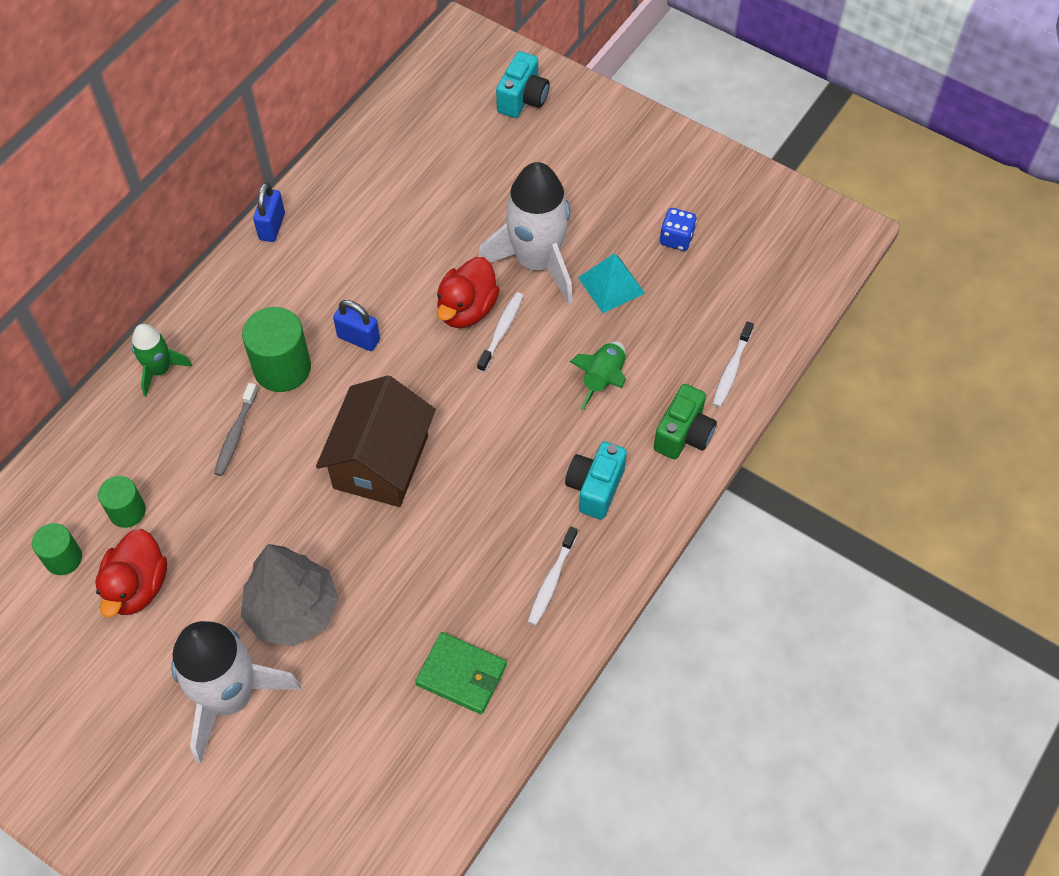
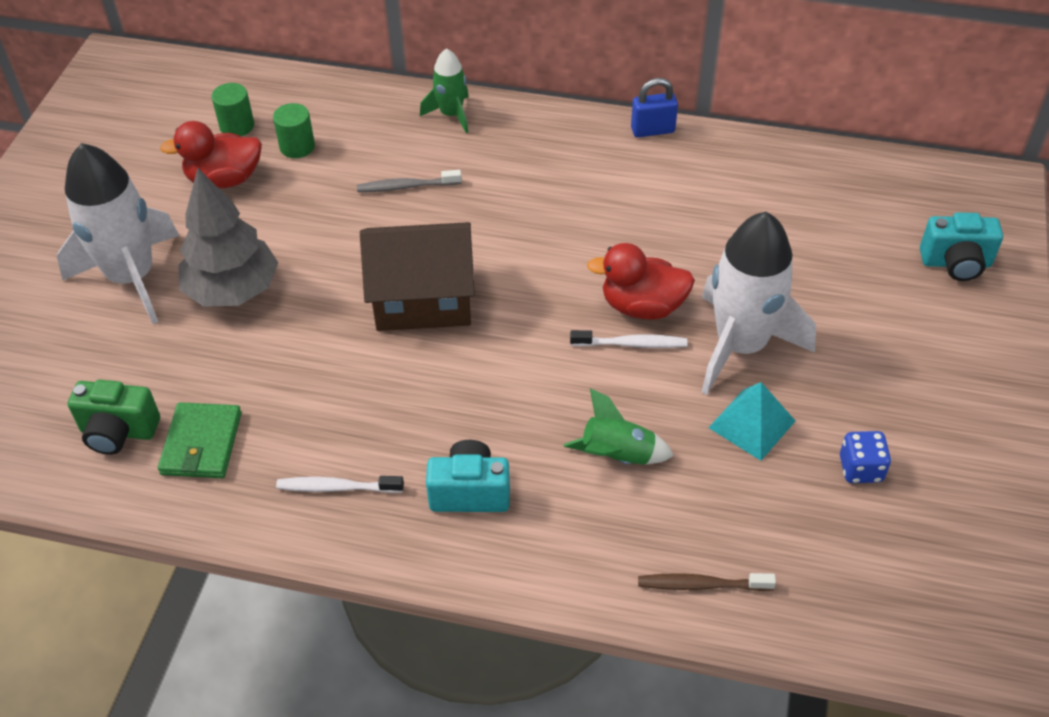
camera: 70 degrees right, 10 degrees down
(282, 368) = (495, 192): green cylinder -> none
(358, 338) = (558, 234): blue padlock -> none
(683, 435) = (581, 560): green camera -> green camera (118, 432)
(731, 369) = (701, 585): white toothbrush -> brown toothbrush

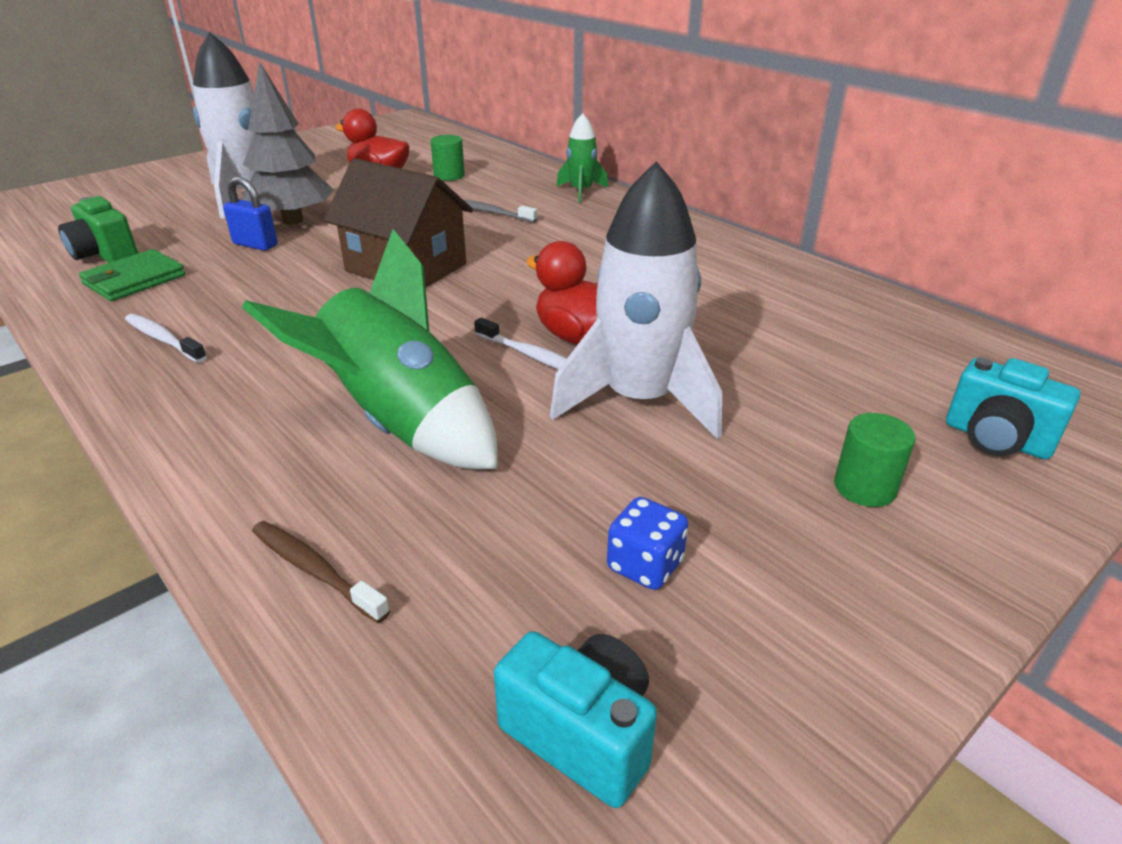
camera: 35 degrees right, 15 degrees down
(237, 126) = (427, 158): green cylinder -> green cylinder (865, 487)
(470, 492) = (243, 387): turquoise camera -> turquoise camera (581, 734)
(617, 456) = (400, 423): green rocket -> green rocket, size x1.94
(652, 130) = (741, 244): blue padlock -> blue padlock (255, 244)
(751, 424) = (567, 463): turquoise pyramid -> none

